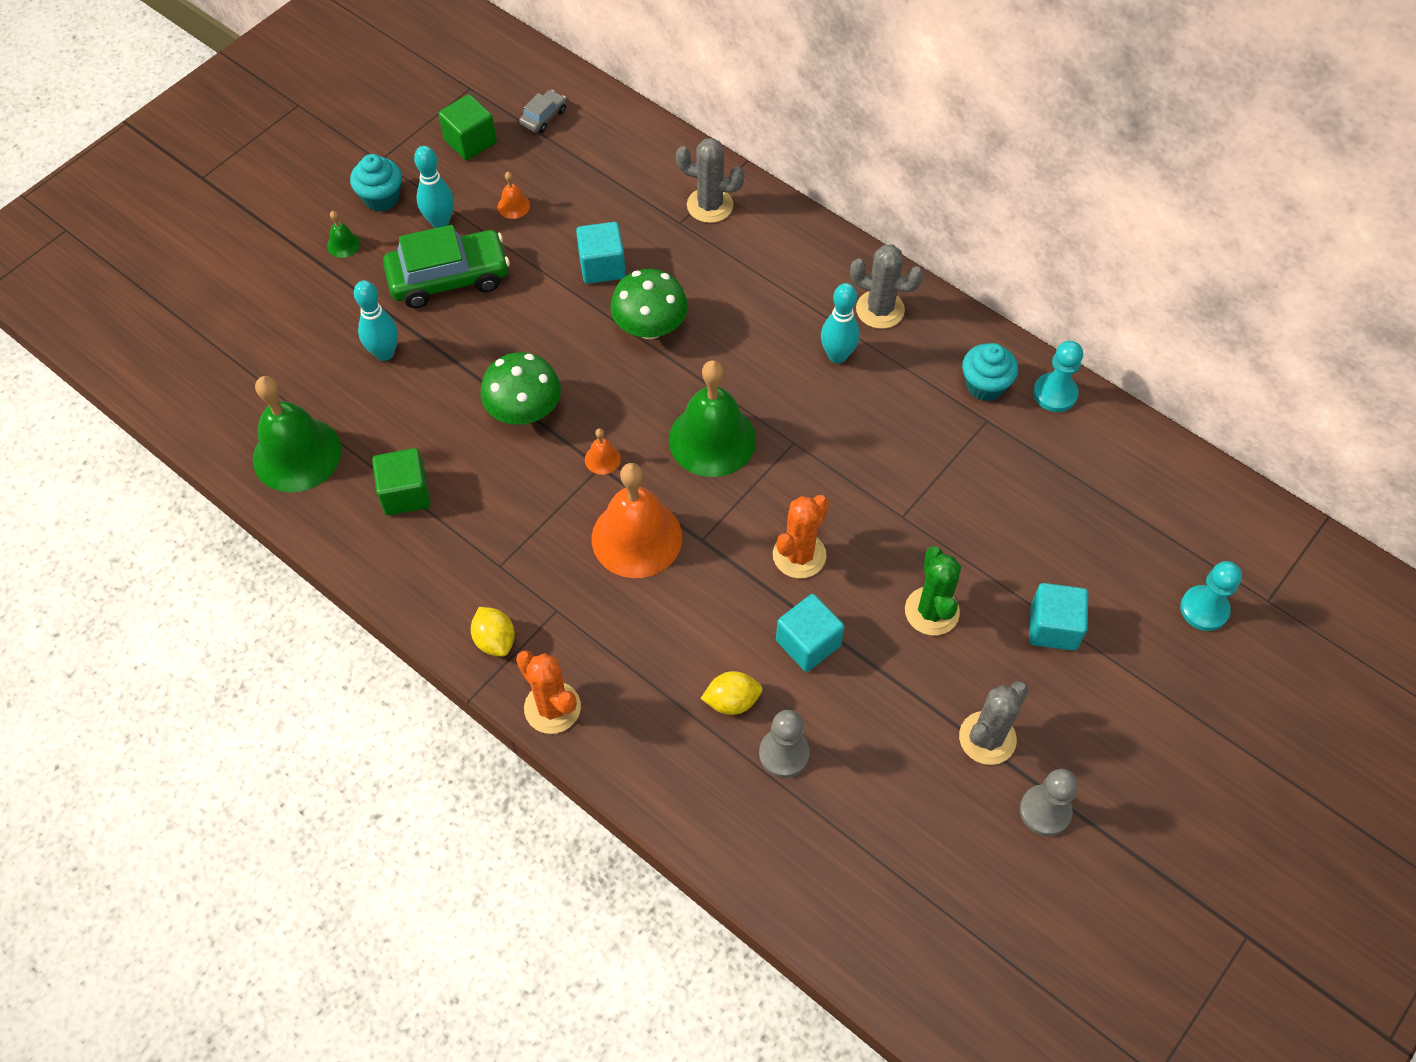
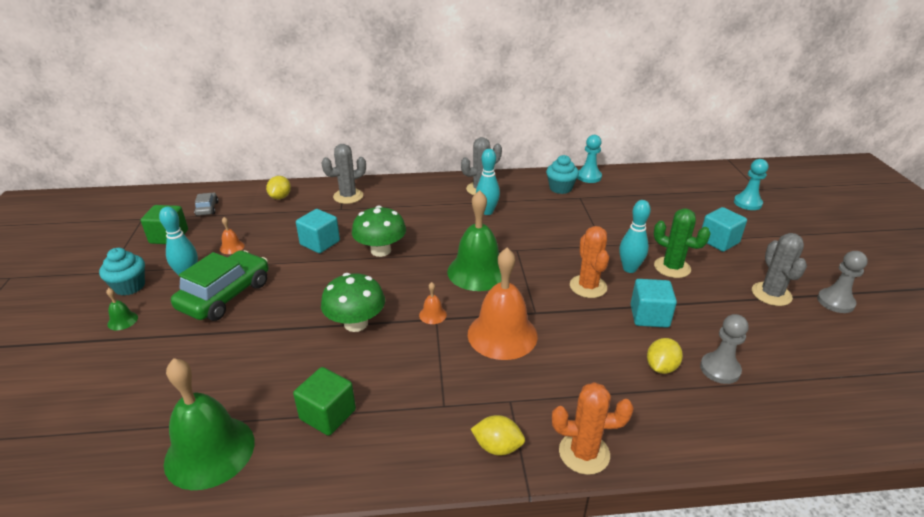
camera: 45 degrees left, 25 degrees down
(385, 353) = (220, 354): turquoise bowling pin -> turquoise bowling pin (629, 269)
(635, 151) = (280, 197): none -> yellow lemon

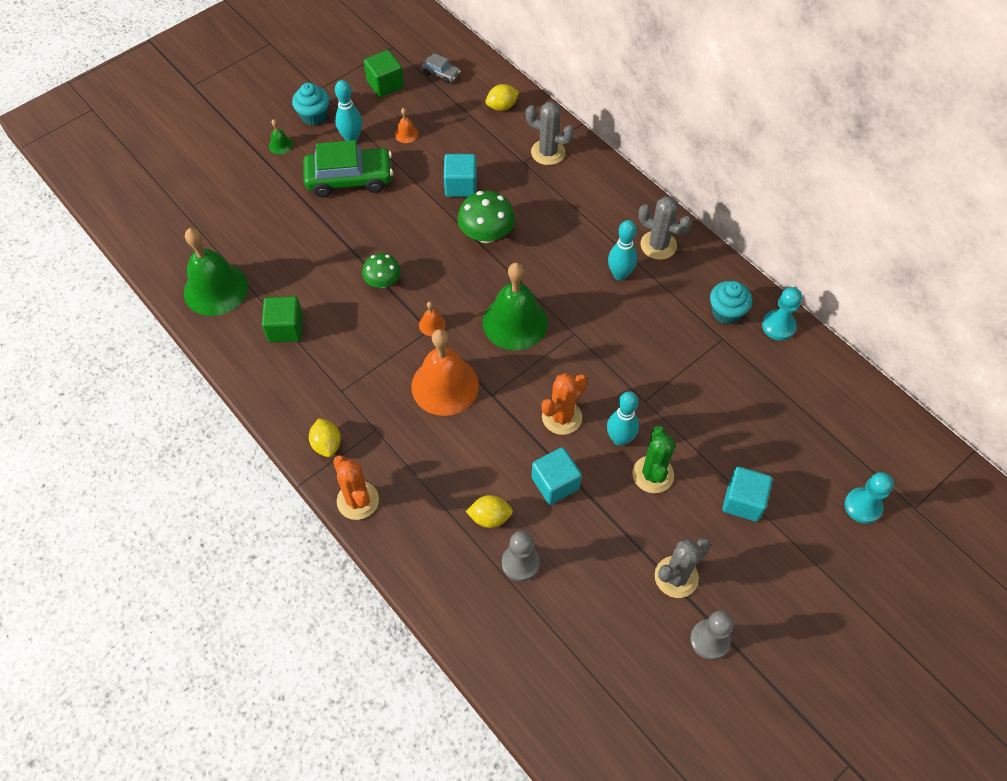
camera: 55 degrees right, 25 degrees up
(207, 209) = (441, 74): grey car -> grey car turned 75 degrees clockwise
(356, 323) = (383, 282): green mushroom -> green mushroom, size x0.66

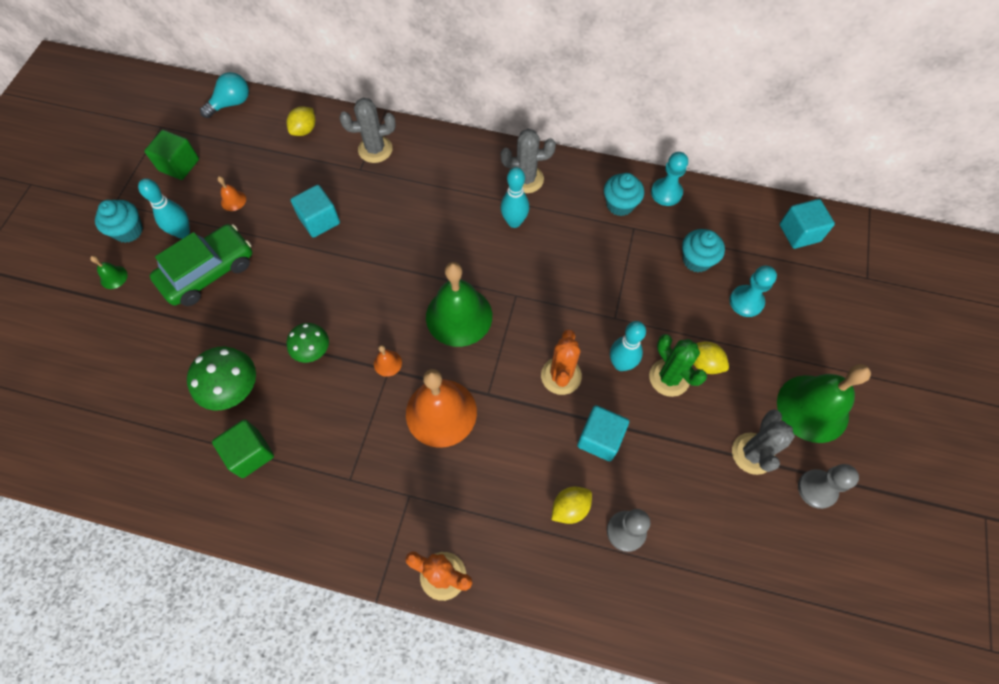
camera: 35 degrees left, 5 degrees up
(216, 289) = (148, 459): green bell -> green bell (812, 408)
(327, 444) = (374, 541): yellow lemon -> yellow lemon (704, 363)
(441, 74) = (226, 129): grey car -> none
(459, 55) = (231, 104): none -> turquoise light bulb
(486, 234) = (375, 252): green mushroom -> green mushroom (233, 389)
(743, 501) = (751, 354): turquoise cube -> turquoise cube (799, 233)
(759, 397) = (696, 260): none -> turquoise cupcake
(863, 506) = (834, 300): turquoise pawn -> turquoise pawn (746, 302)

